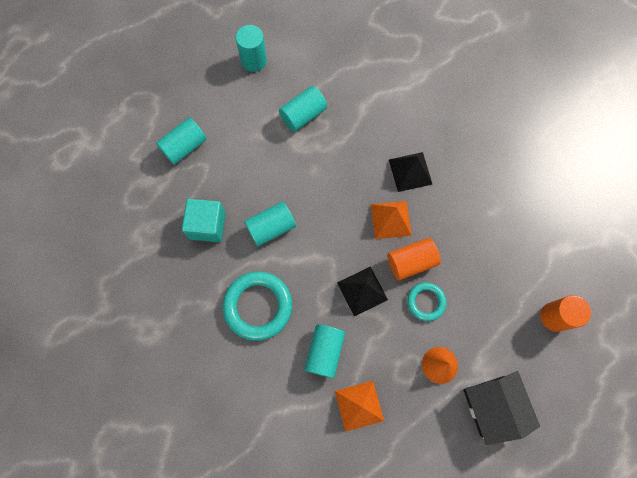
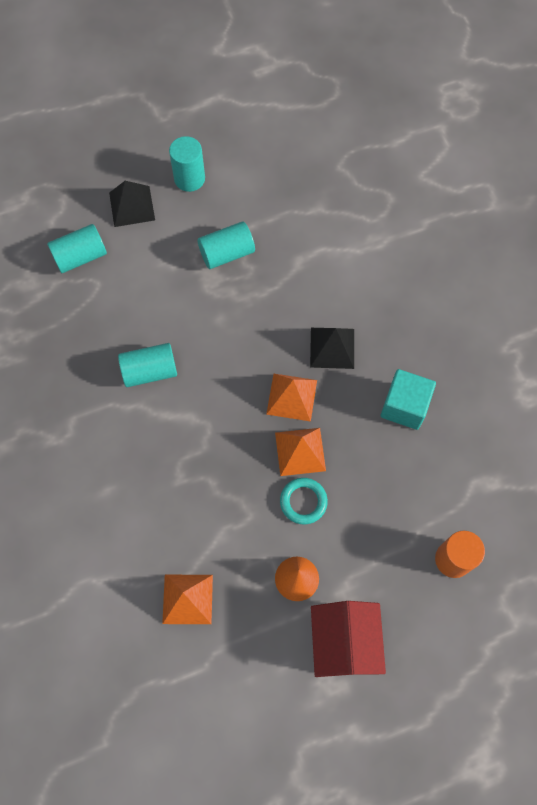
camera: 15 degrees right, 5 degrees down
(207, 225) = (78, 350): turquoise cube -> turquoise cube (404, 406)
(258, 306) = (107, 455): turquoise ring -> none
(324, 352) = (167, 527): turquoise cylinder -> none
(362, 291) = (232, 469): black pyramid -> black pyramid (131, 206)
(411, 262) = (300, 451): orange cylinder -> orange pyramid
(491, 406) = (344, 642): black house -> red house

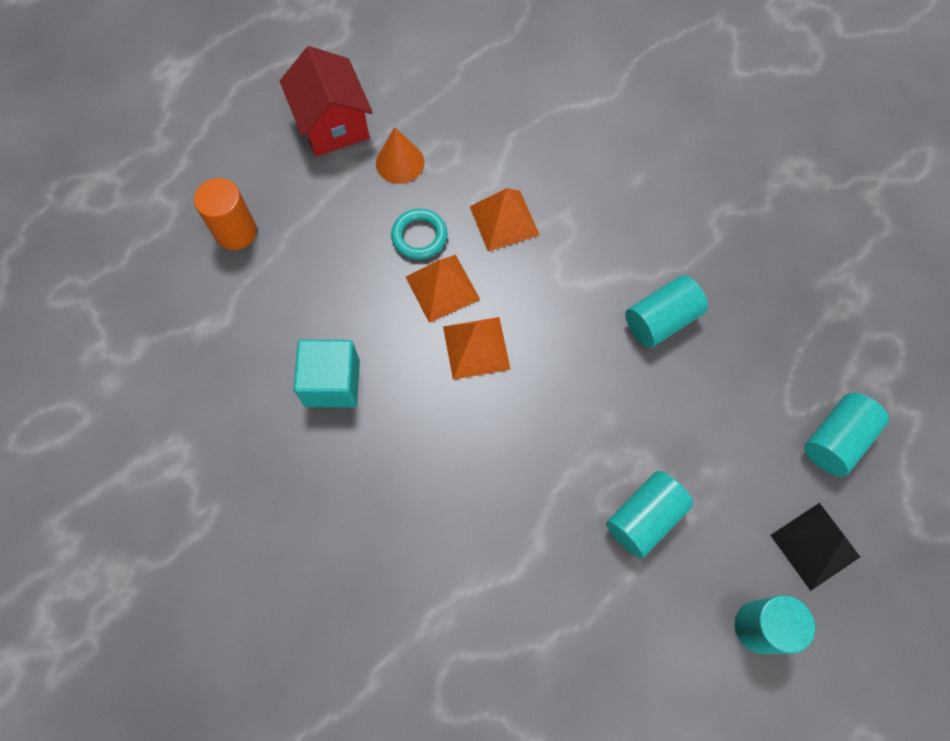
camera: 160 degrees right, 0 degrees up
(187, 599) = (503, 112): orange pyramid -> orange pyramid (504, 220)
(332, 347) = (448, 429): black pyramid -> none

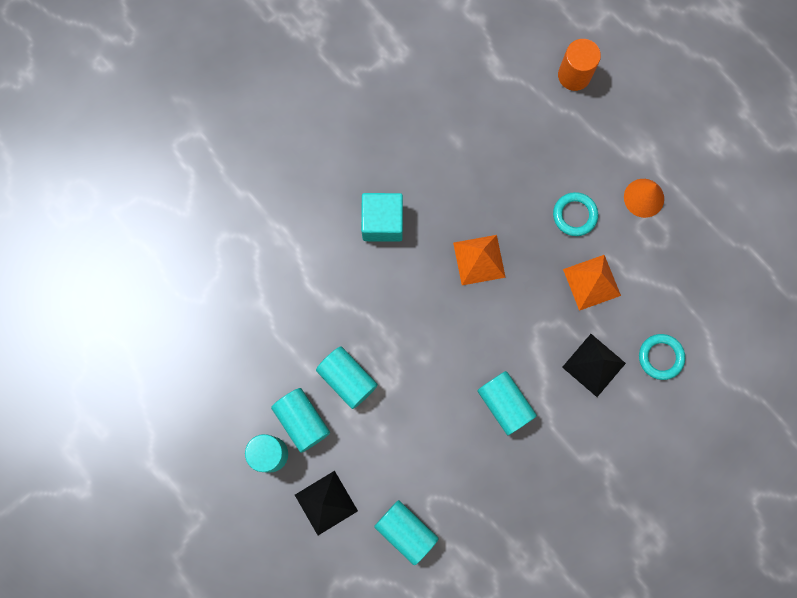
camera: 90 degrees right, 10 degrees up
(332, 383) = (449, 155): turquoise cube -> turquoise cube (382, 222)
(333, 124) = (679, 142): red house -> none
(442, 288) = (529, 233): orange pyramid -> none
(592, 153) = (660, 357): none -> turquoise ring
(605, 221) = (593, 365): none -> black pyramid
(707, 581) = (302, 421): none -> turquoise cylinder

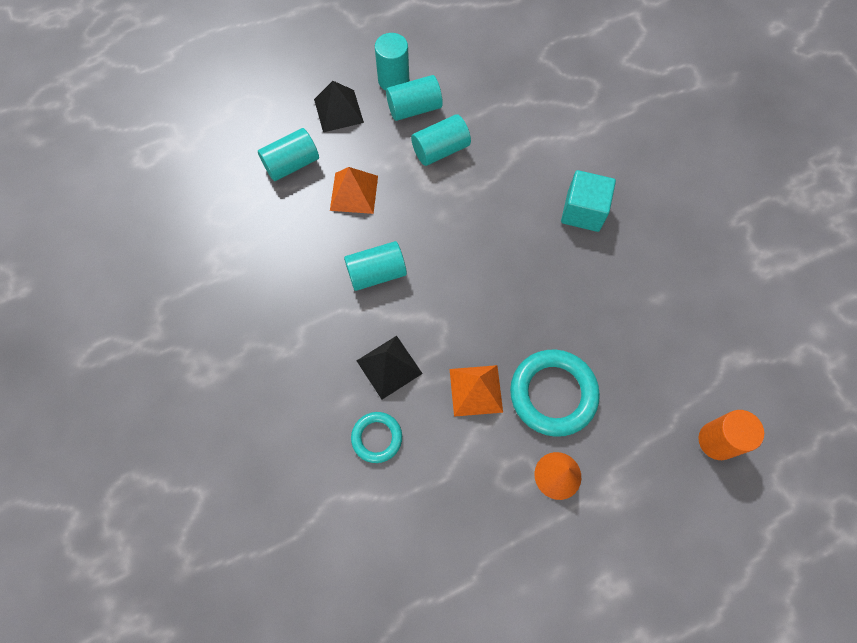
camera: 105 degrees right, 10 degrees down
(479, 260) = (526, 287): orange pyramid -> orange pyramid (354, 193)
(574, 215) = (553, 394): turquoise ring -> turquoise ring, size x1.76

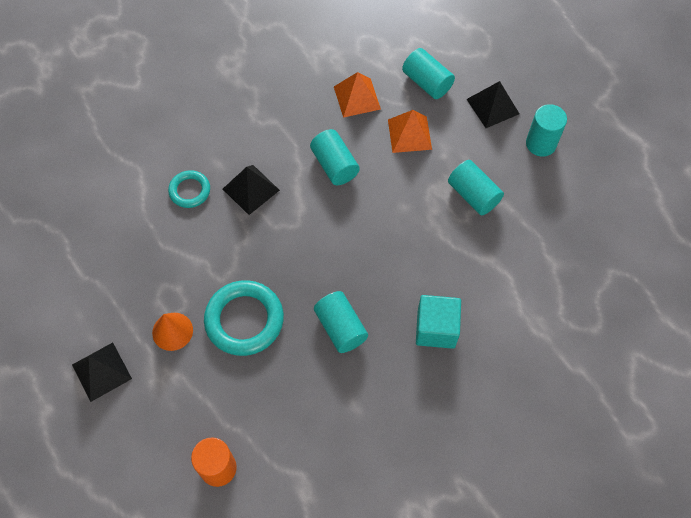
camera: 80 degrees right, 5 degrees down
(414, 108) = (513, 166): turquoise cylinder -> turquoise cylinder (340, 328)
(476, 390) = (239, 258): orange pyramid -> orange pyramid (357, 97)
(599, 564) = (101, 371): none -> black pyramid

